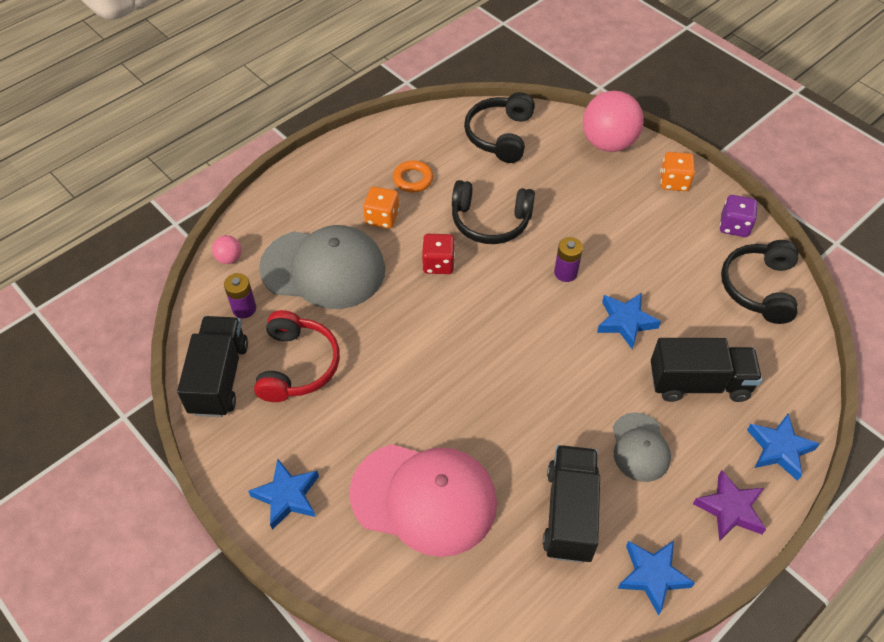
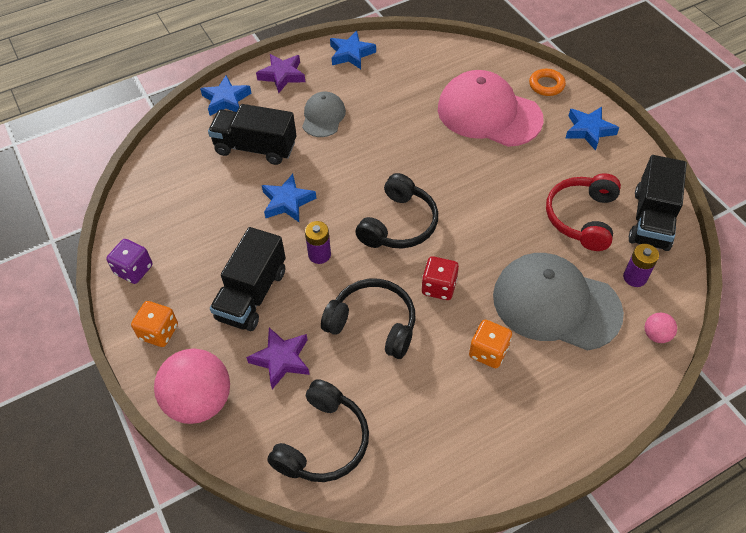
camera: 165 degrees left, 0 degrees up
(413, 179) = (445, 397): orange ring -> orange ring (546, 85)
(558, 181) = (281, 359): none -> purple star
(569, 513) = (390, 90): black truck -> black truck (252, 294)
(759, 288) = (155, 208): black headphones -> black headphones (398, 224)

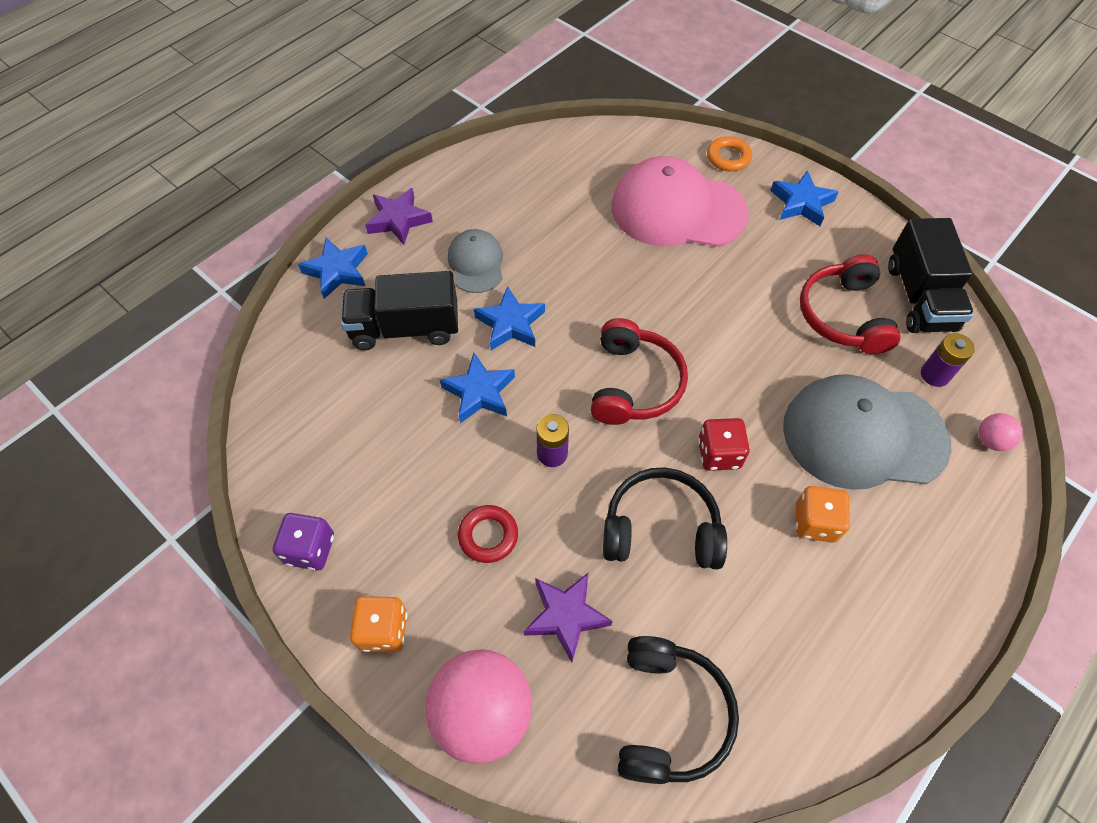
camera: 20 degrees left, 5 degrees up
(252, 294) = (488, 536): black truck -> red ring
(351, 54) = (475, 170): blue star -> blue star (510, 323)
(398, 224) = (633, 383): black headphones -> red headphones

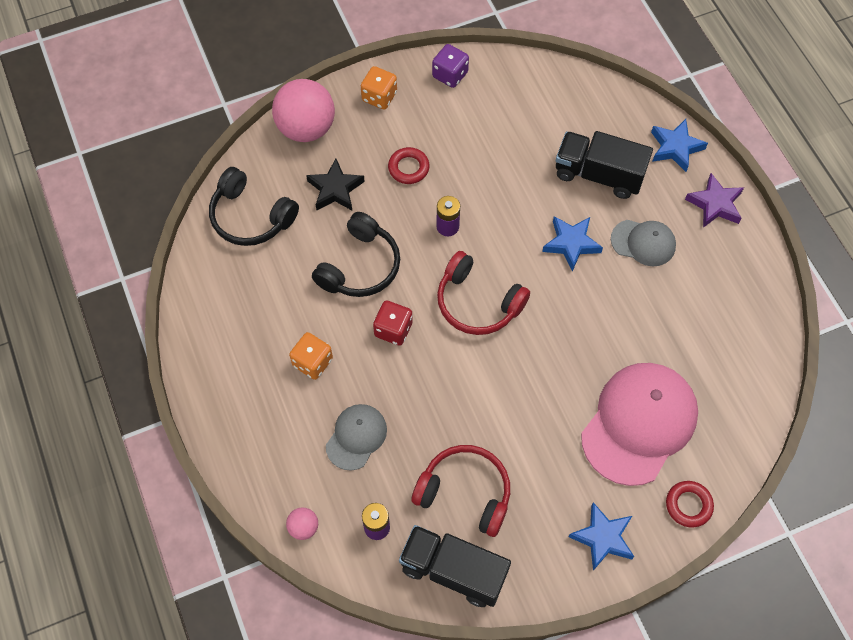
camera: 115 degrees right, 5 degrees up
(405, 328) = (598, 174): black truck -> black truck turned 90 degrees counterclockwise
(479, 392) = (519, 201): blue star -> none
(566, 616) = (335, 189): purple star -> black star
(728, 157) = (688, 505): orange ring -> red ring
(863, 435) = (356, 437): grey cap -> grey cap, size x0.53

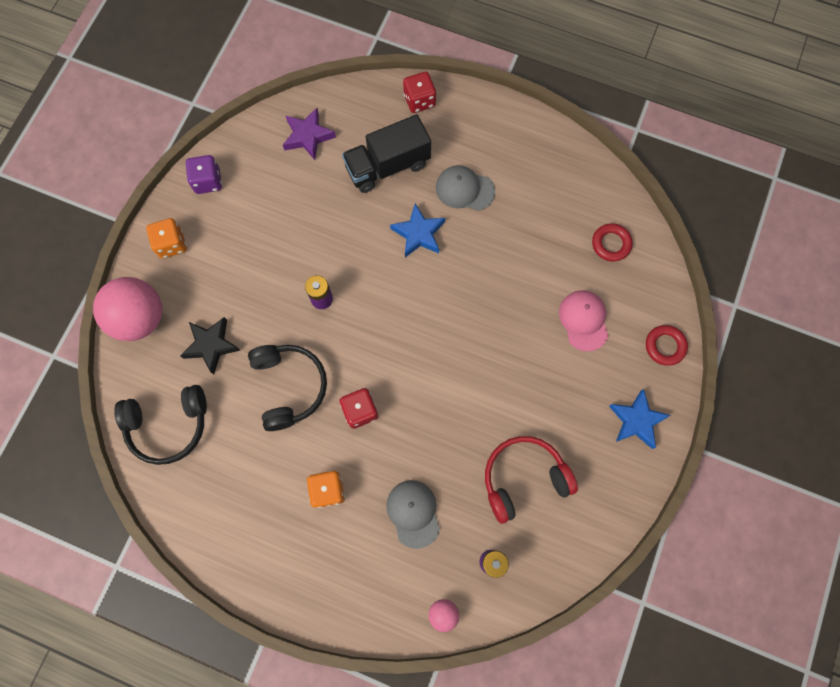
camera: 45 degrees left, 10 degrees up
(408, 168) = (249, 280): red ring -> red ring (611, 244)
(453, 571) = (569, 539): black truck -> none
(478, 302) = (398, 335): red headphones -> none
(639, 424) = (584, 320): pink cap -> pink cap, size x0.53
(643, 242) = (464, 189): grey cap -> grey cap turned 135 degrees counterclockwise
(675, 147) = (419, 100): blue star -> red dice
(715, 204) = (483, 120): purple star -> purple star (308, 136)

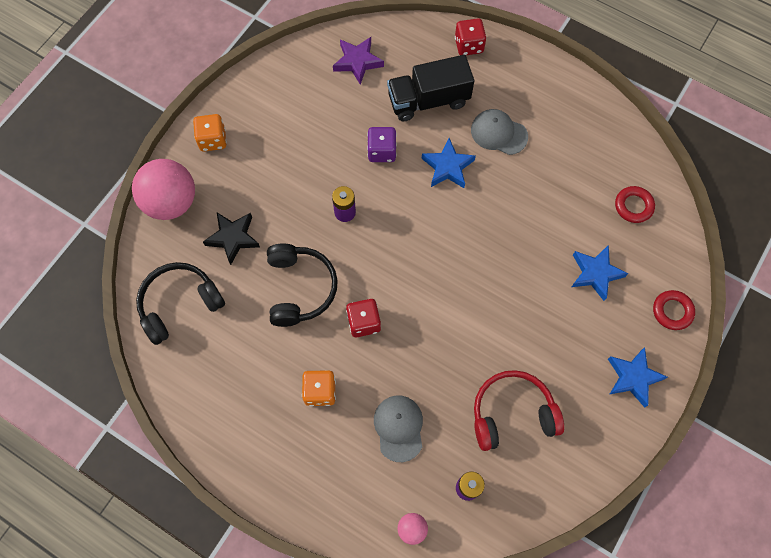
camera: 10 degrees right, 5 degrees down
(168, 425) = (180, 304): black headphones -> black headphones turned 150 degrees clockwise
(208, 181) = (256, 88): purple dice -> purple dice (382, 151)
(584, 320) = (595, 273): pink cap -> blue star

